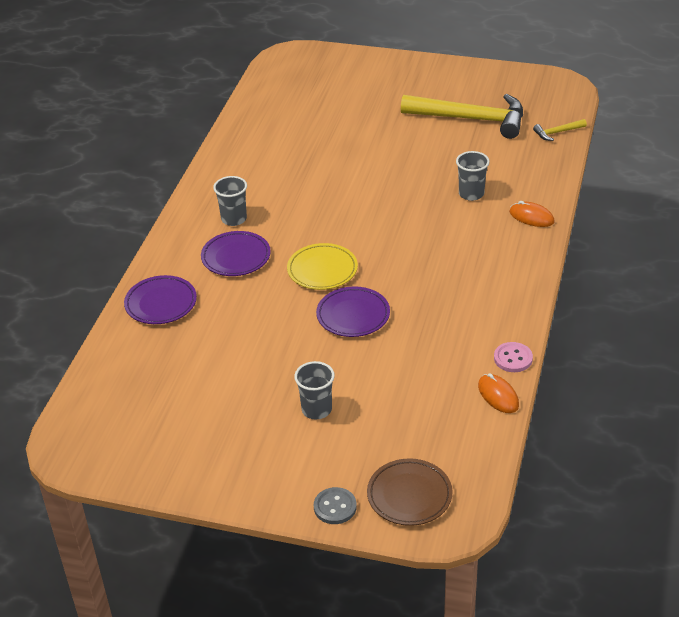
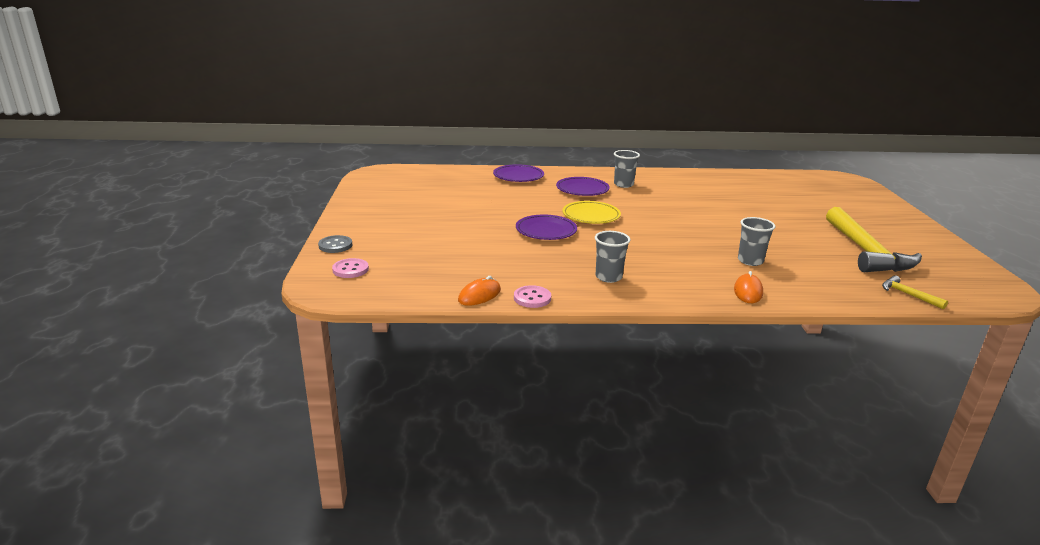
camera: 70 degrees right, 15 degrees down
(316, 409) = (434, 230): grey cup -> grey cup (608, 277)
(409, 495) = (350, 269): brown plate -> pink button

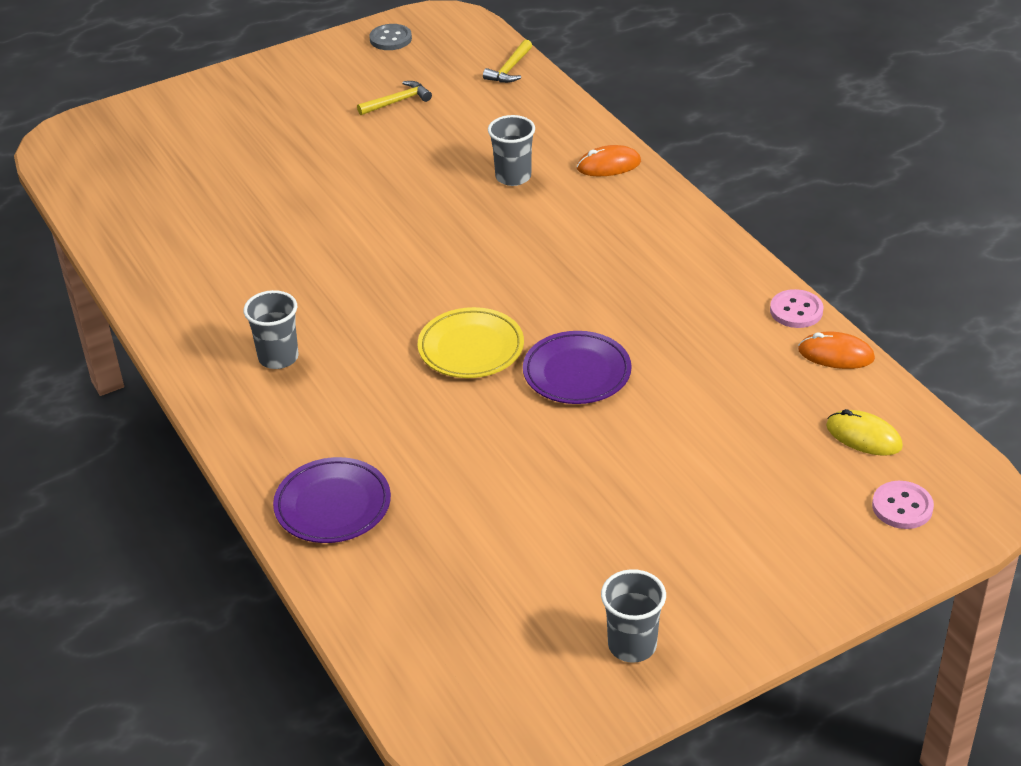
camera: 115 degrees left, 15 degrees up
(335, 245) = (853, 573): grey button -> grey button (390, 39)
(408, 278) = (863, 436): none -> yellow mouse
(582, 190) = (347, 397): purple plate -> none
(608, 277) = (676, 270): grey cup -> grey cup (632, 645)
(865, 251) = (397, 102): yellow hammer -> yellow hammer, size x0.42

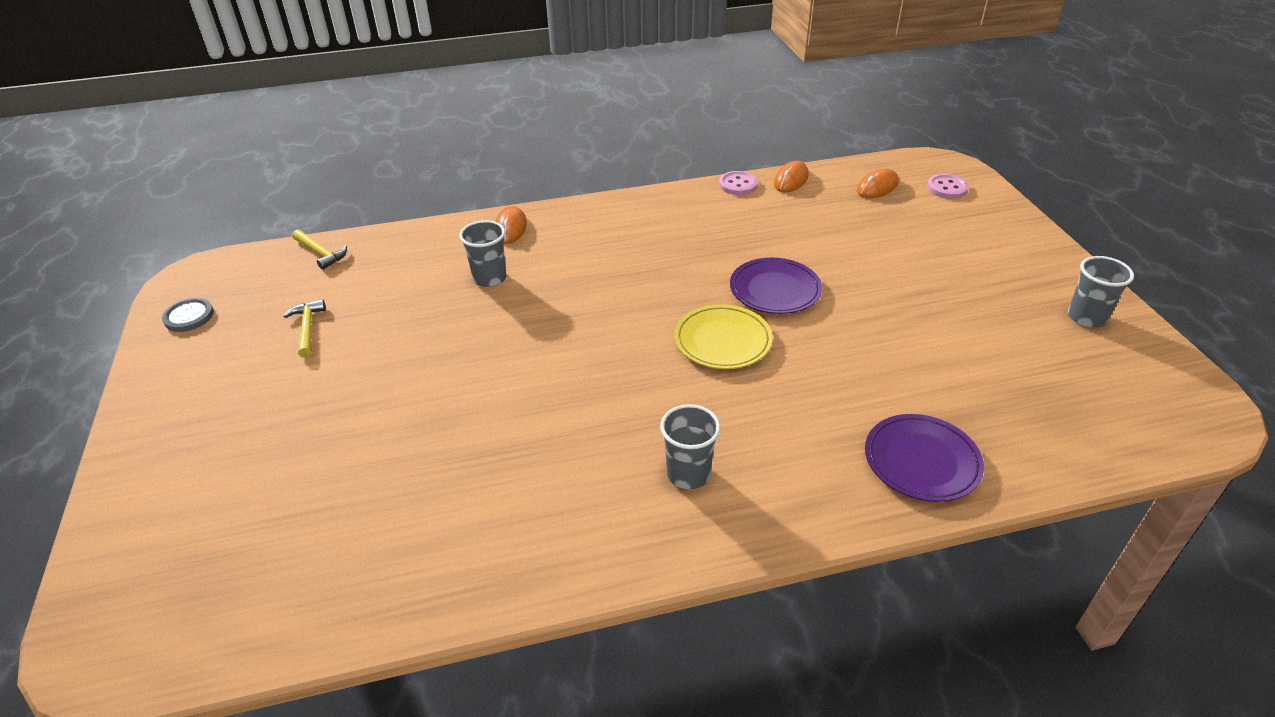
camera: 75 degrees left, 0 degrees up
(863, 436) = (877, 187): yellow mouse -> orange mouse

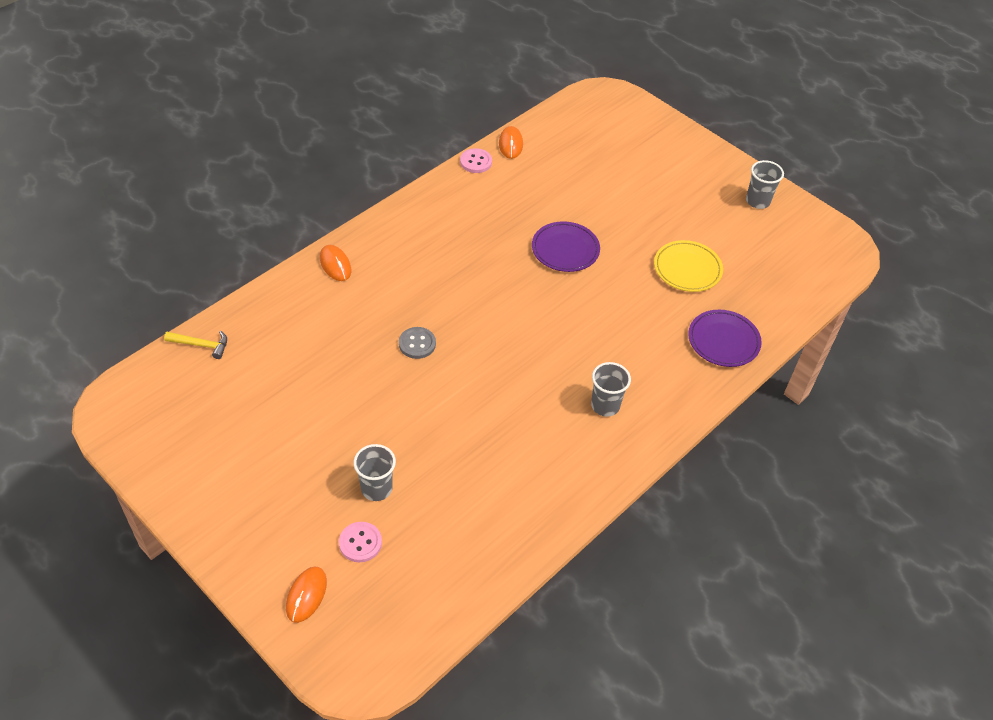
camera: 35 degrees left, 10 degrees up
(189, 316) = (151, 442): grey button -> grey button (417, 344)
(307, 328) = (260, 412): yellow hammer -> none
(489, 278) = (360, 316): grey cup -> grey cup (376, 488)
(722, 341) = (560, 304): yellow plate -> yellow plate (687, 269)
(877, 187) = (574, 131): orange mouse -> orange mouse (306, 595)
(947, 188) = (621, 116): pink button -> pink button (360, 543)

